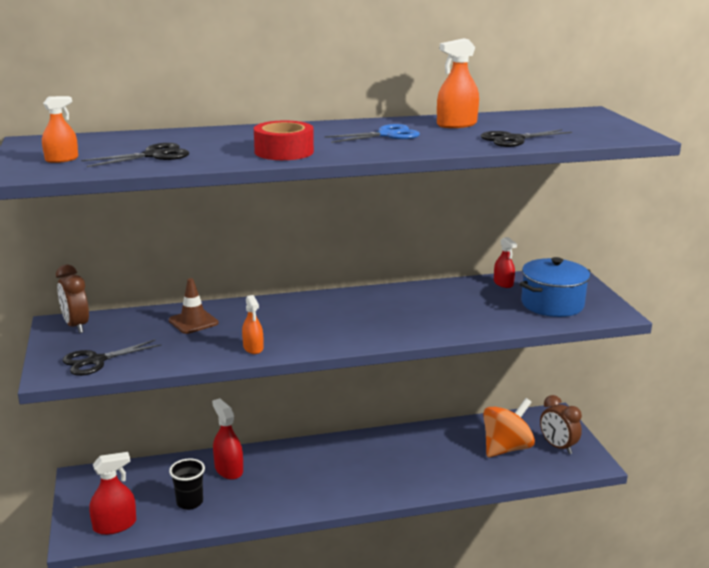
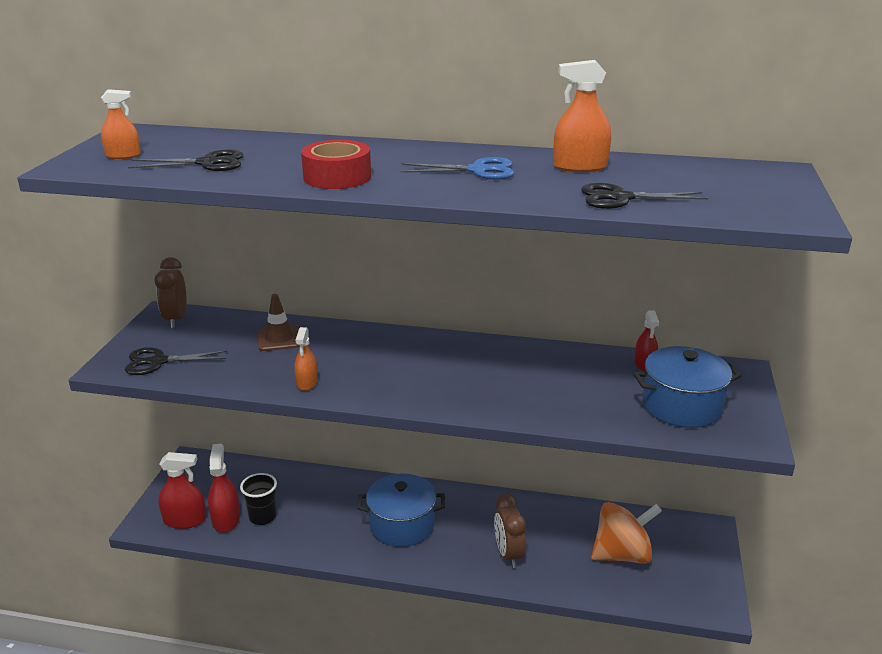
camera: 25 degrees right, 5 degrees up
(228, 469) = (320, 492): red spray bottle -> red spray bottle (226, 519)
(320, 474) = (402, 525): none -> blue pot
(557, 446) = (686, 571): brown clock -> brown clock (508, 554)

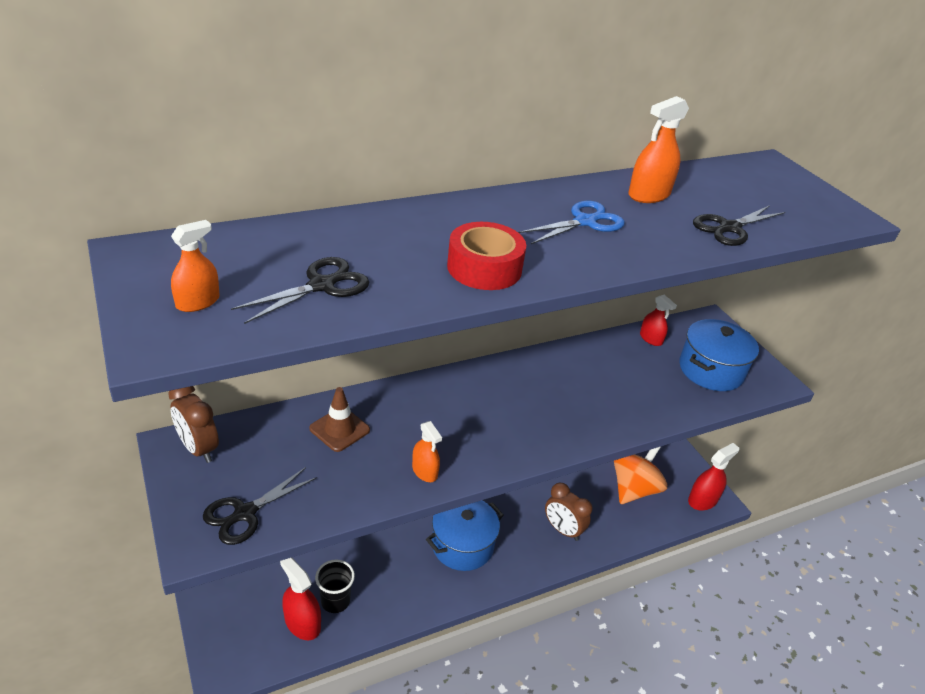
camera: 40 degrees left, 10 degrees up
(185, 520) = (261, 646): red spray bottle -> red spray bottle (702, 500)

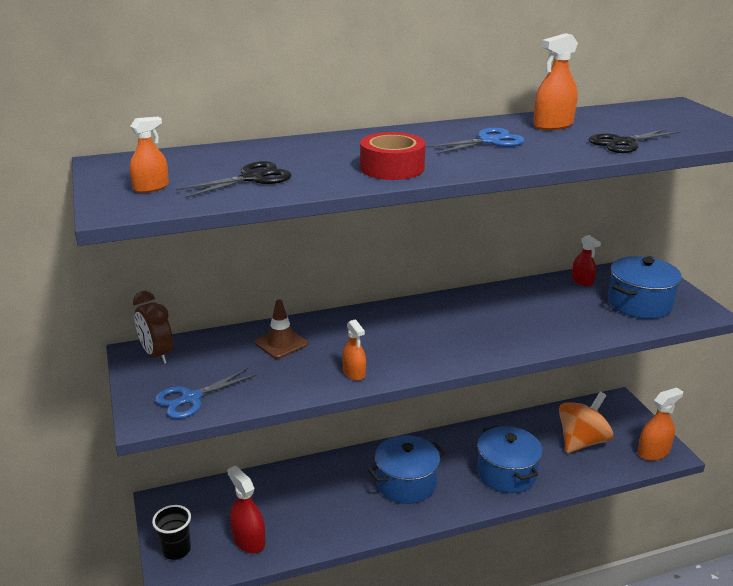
camera: 10 degrees right, 10 degrees down
(244, 513) = (191, 399): black scissors -> blue scissors
(335, 601) = (281, 524): black cup -> black cup (176, 550)
(562, 530) = (506, 473): brown clock -> blue pot
(702, 500) = (653, 452): red spray bottle -> orange spray bottle

